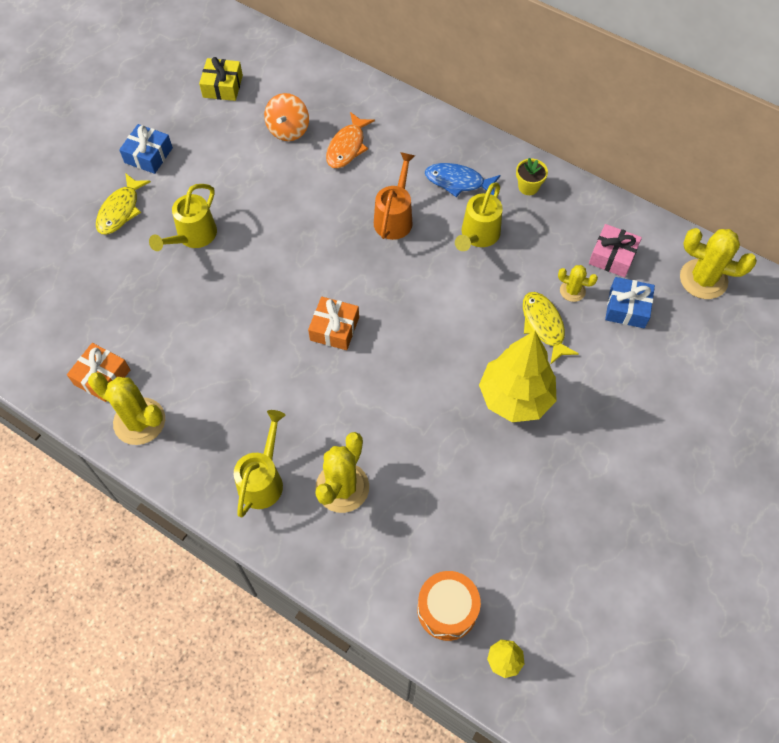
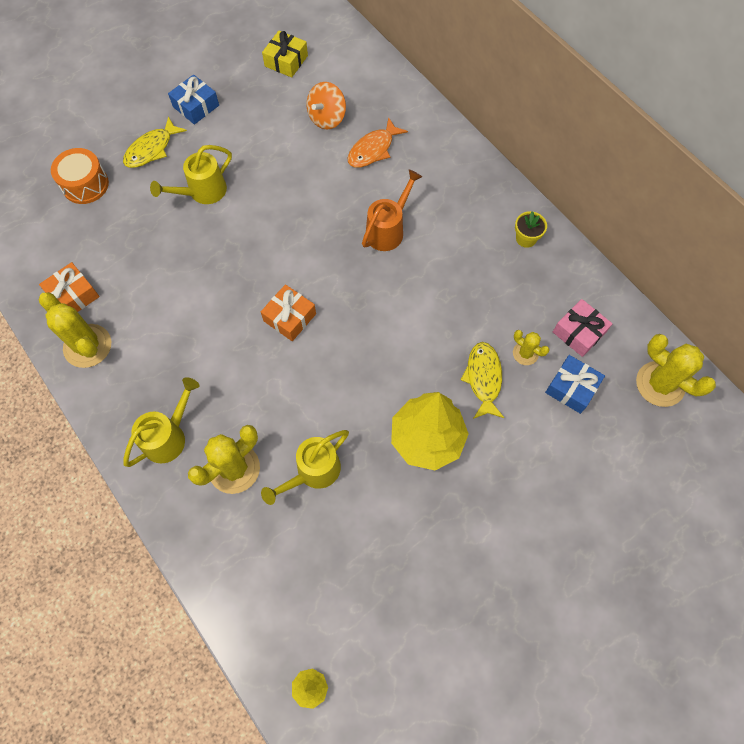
camera: 20 degrees right, 5 degrees up
(447, 609) = (279, 619): orange drum -> orange drum (85, 184)
(458, 182) = (461, 213): blue fish -> none
(478, 236) = (457, 271): yellow watering can -> yellow watering can (313, 472)

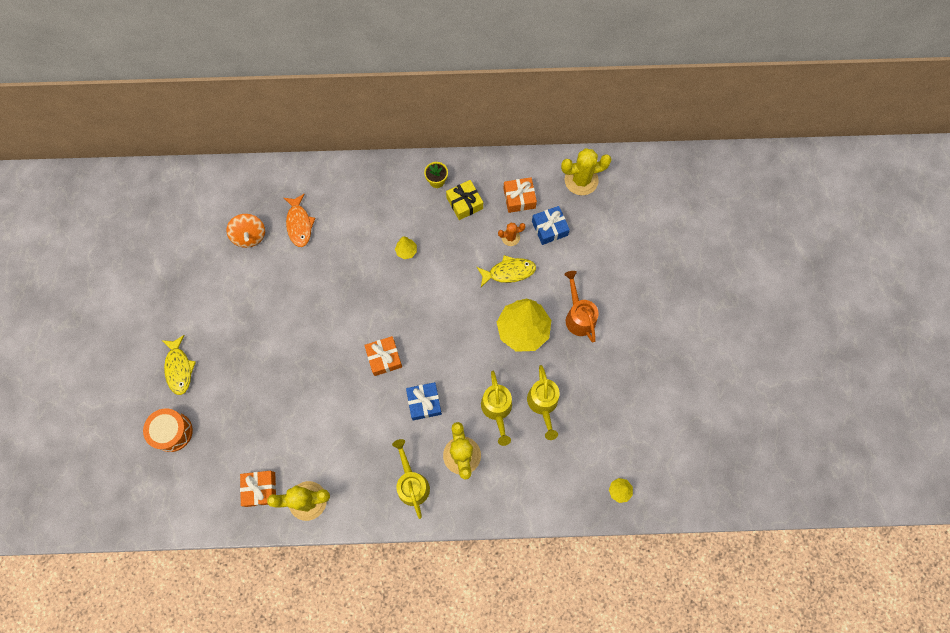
camera: 55 degrees left, 5 degrees up
(196, 106) = (166, 316): blue gift -> blue gift (424, 403)
(202, 192) = (244, 355): yellow watering can -> yellow watering can (543, 404)
(286, 61) = (178, 231): yellow gift -> yellow gift (464, 203)
(388, 230) = (367, 256): orange watering can -> orange watering can (578, 316)
(423, 262) = (406, 251): none -> yellow tree
(483, 378) = (509, 272): yellow fish -> yellow fish turned 135 degrees clockwise
(525, 353) = (510, 237): yellow cactus -> orange cactus
(579, 332) = (519, 198): pink gift -> orange gift

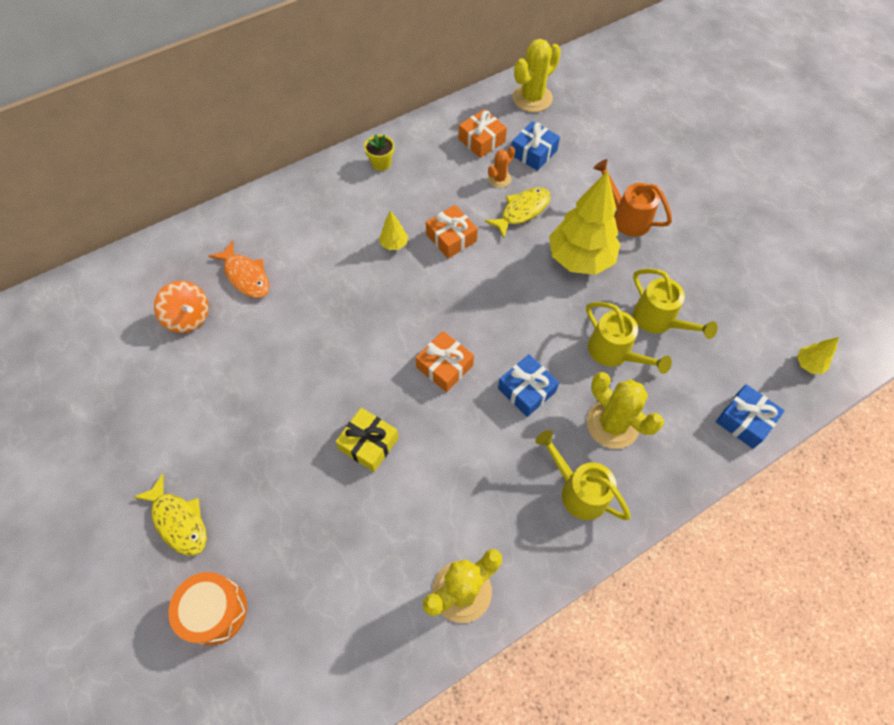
camera: 30 degrees left, 10 degrees down
(260, 489) = (388, 615): orange gift -> orange gift (451, 238)
(464, 203) = (426, 170): yellow gift -> yellow gift (368, 443)
(547, 502) = (744, 420): none -> blue gift

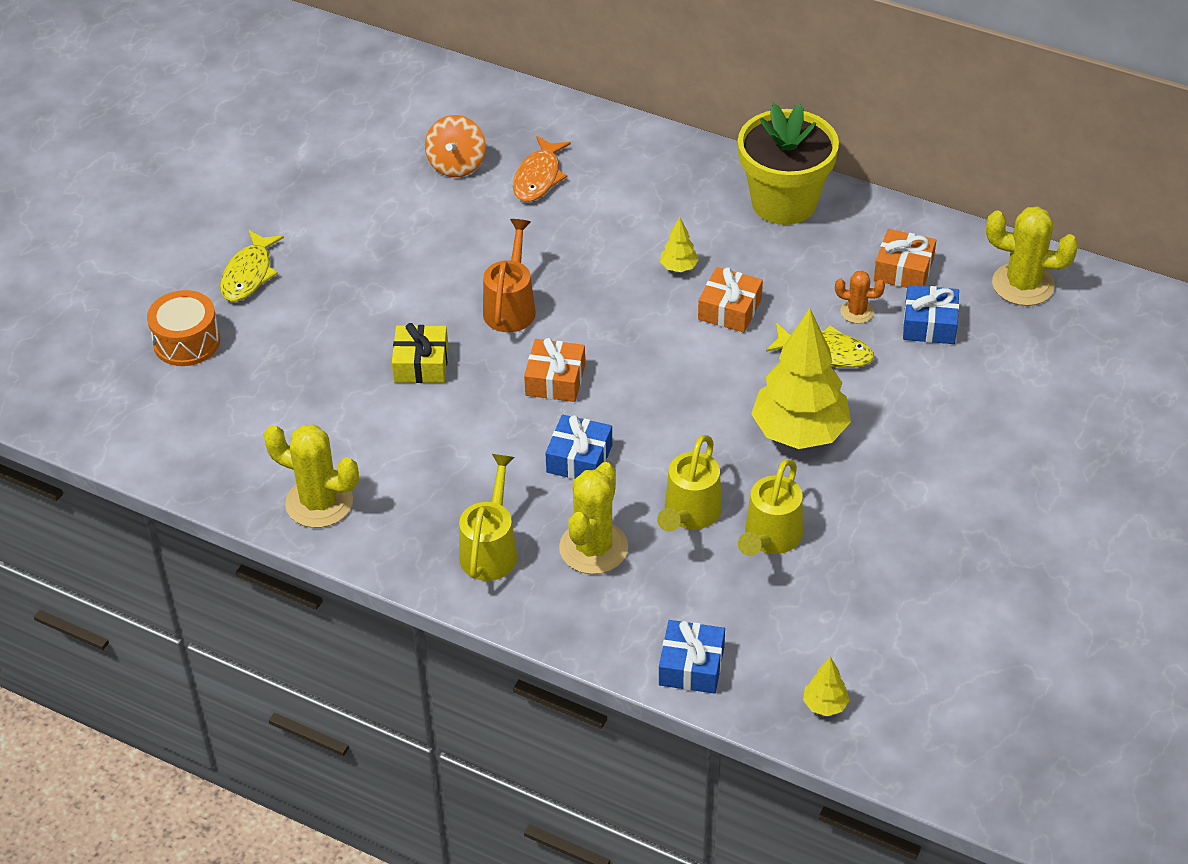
camera: 60 degrees right, 15 degrees down
(381, 163) = (784, 202): yellow flower pot -> yellow flower pot, size x2.41
(626, 217) = (905, 451): orange watering can -> orange watering can (511, 306)

